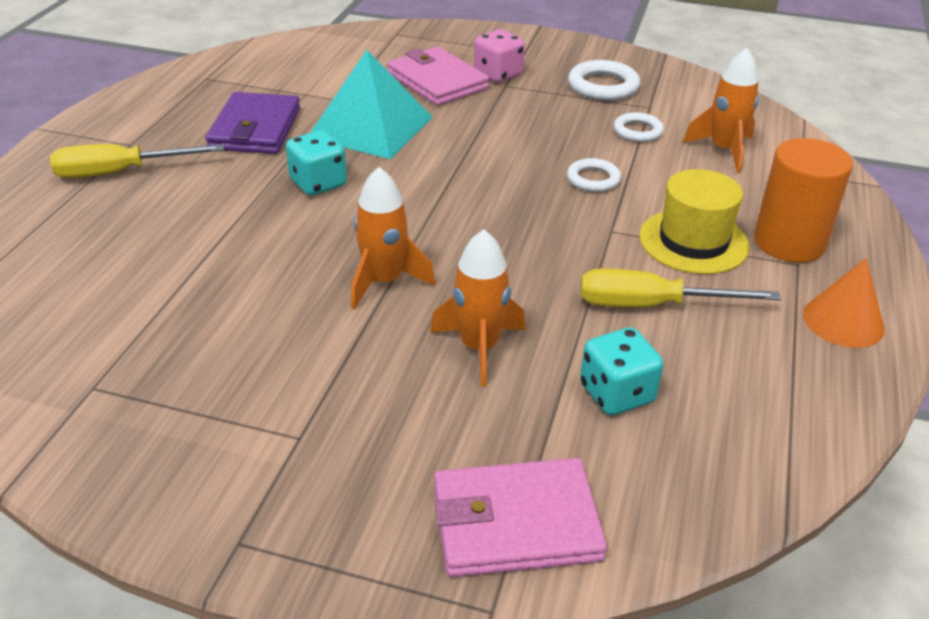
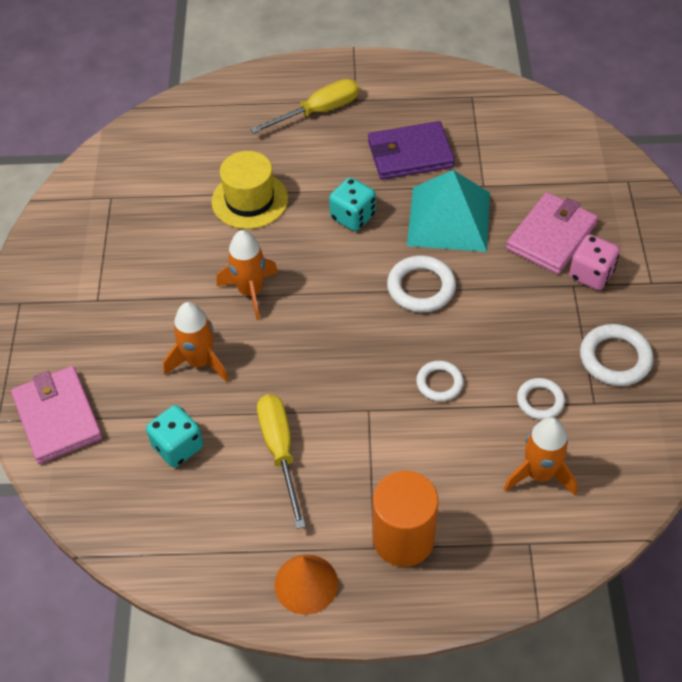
camera: 75 degrees right, 15 degrees up
(120, 172) = (318, 111): yellow screwdriver -> yellow screwdriver turned 90 degrees clockwise
(456, 163) = (421, 287): none -> white ring
(693, 241) = (376, 468): yellow hat -> yellow hat (249, 200)

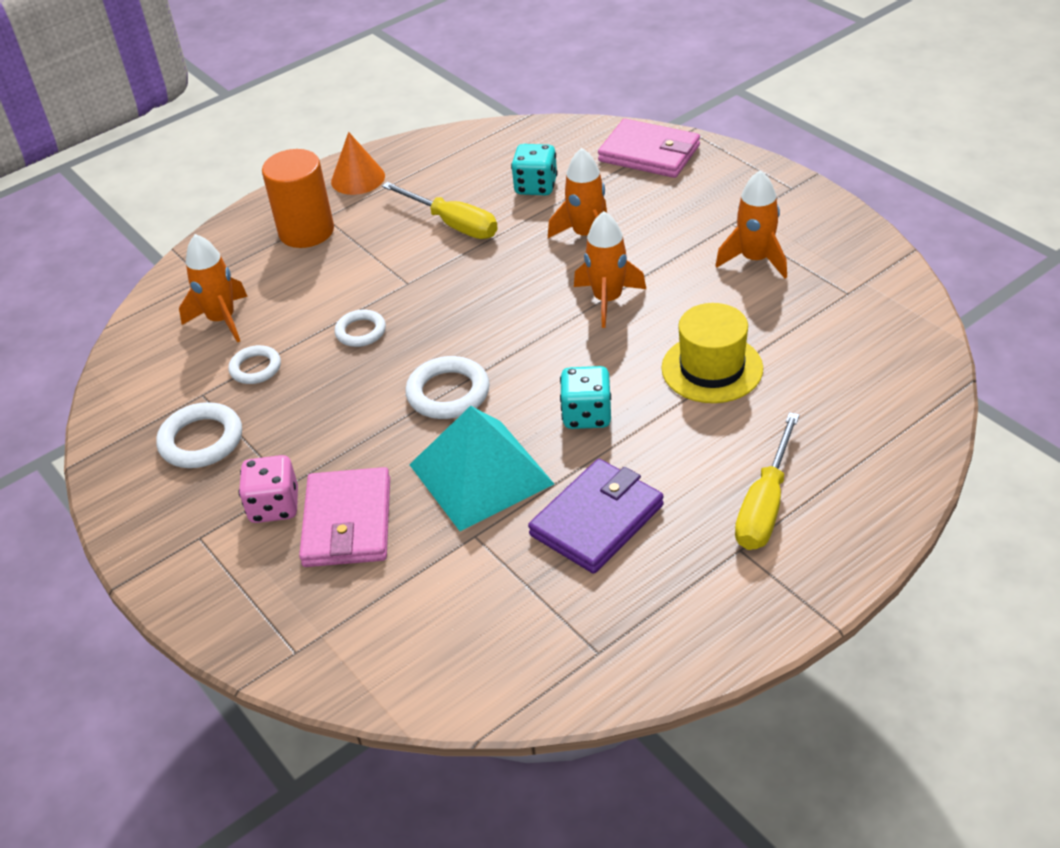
camera: 145 degrees right, 10 degrees down
(125, 258) = (755, 260): none -> orange rocket

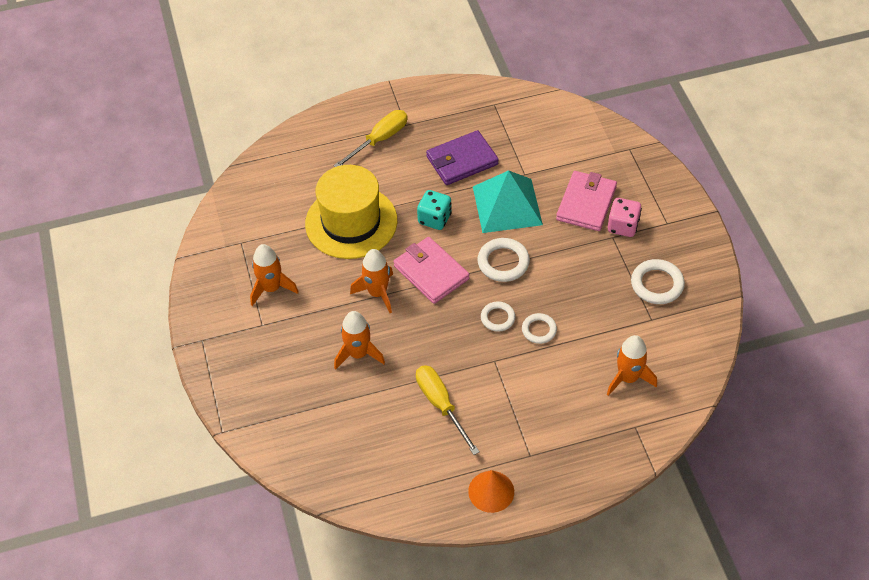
camera: 160 degrees left, 10 degrees up
(255, 368) = (613, 327): white ring -> white ring (497, 318)
(306, 231) = (548, 444): orange cylinder -> none
(536, 186) = (365, 419): turquoise dice -> none
(649, 153) = (267, 418): pink wallet -> pink wallet (431, 272)
(712, 368) = (351, 222): yellow hat -> yellow hat, size x1.53

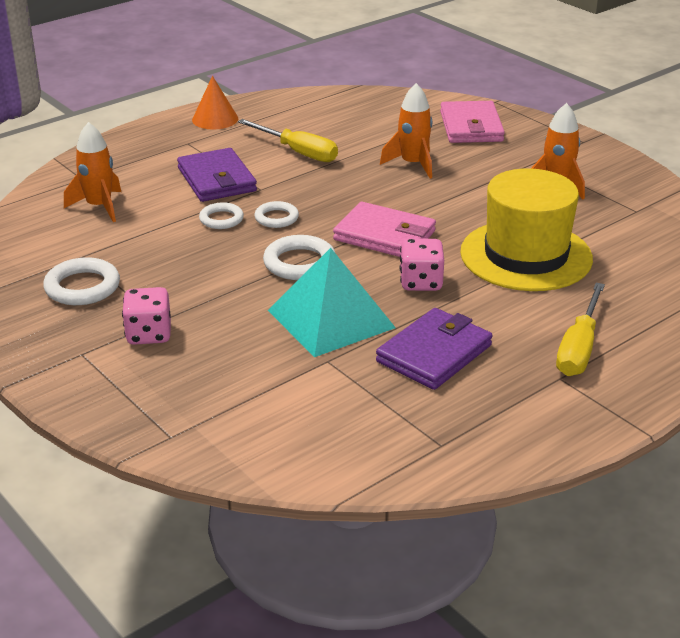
camera: 155 degrees right, 20 degrees down
(377, 293) = (433, 207): orange rocket -> none
(434, 219) = (421, 282): turquoise dice -> pink dice
(524, 385) = (216, 180): none -> purple wallet
(586, 203) = (214, 347): pink wallet -> pink wallet (471, 127)

